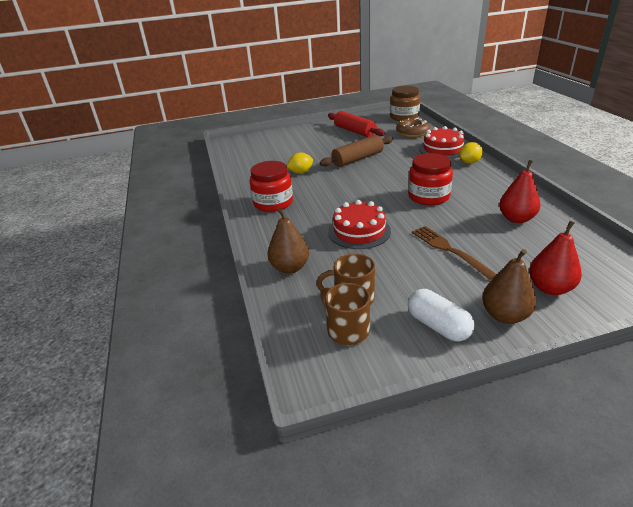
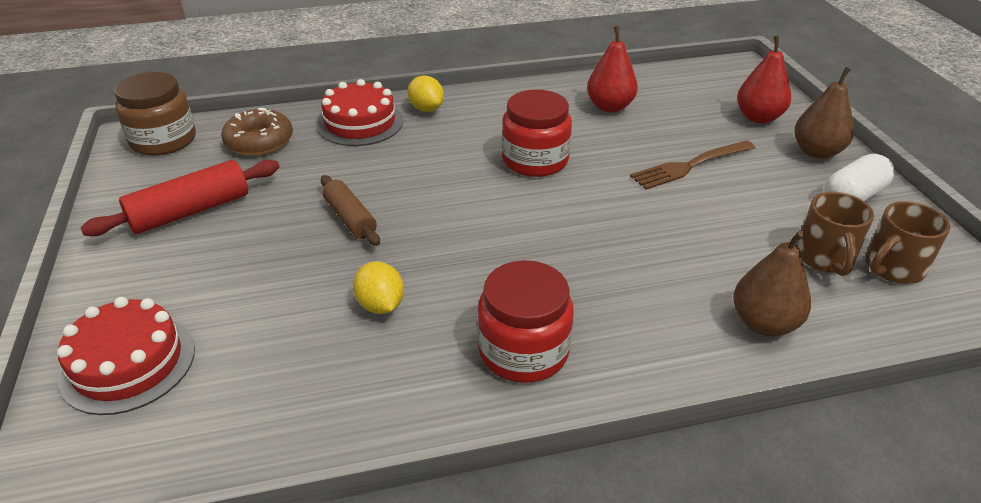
camera: 90 degrees left, 5 degrees up
(358, 159) = (350, 218): brown rolling pin -> brown rolling pin, size x0.66
(359, 231) = (643, 239): red cake -> red cake (128, 363)

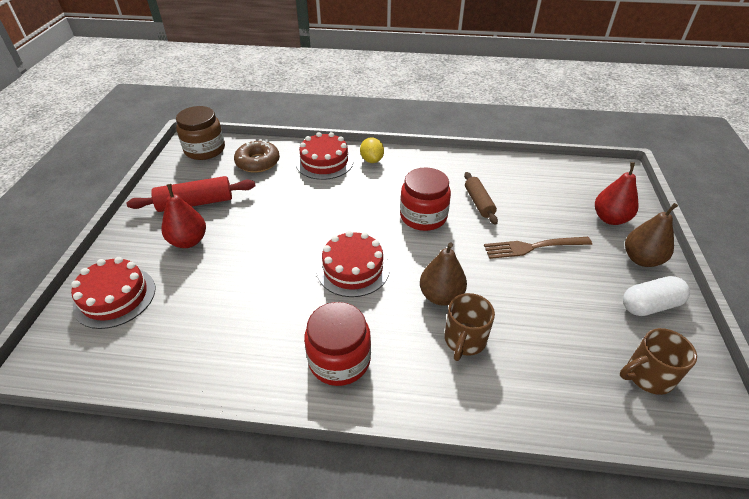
camera: 20 degrees right, 5 degrees up
(350, 218) = (283, 231): brown rolling pin -> brown rolling pin (478, 203)
(380, 305) = (269, 299): yellow lemon -> none
(477, 240) = (353, 269): none -> red cake
(610, 107) = (499, 185): red pear -> red pear (189, 241)
(763, 323) = (517, 391): brown pear -> brown pear (441, 296)
(825, 258) = (595, 352): brown mug -> brown mug (464, 340)

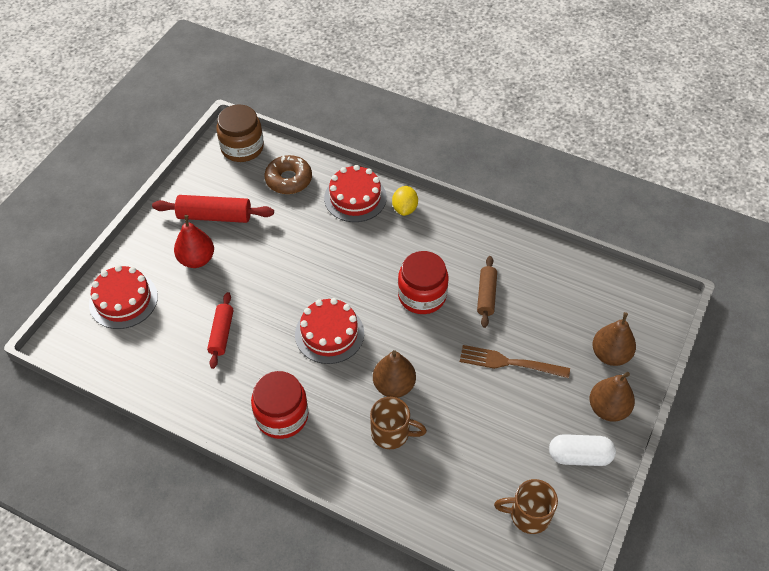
camera: 20 degrees right, 10 degrees up
(239, 299) = (221, 334): none -> red rolling pin
(464, 340) = (392, 433): brown mug -> brown mug turned 120 degrees counterclockwise
(610, 218) = (610, 355): red pear -> brown pear

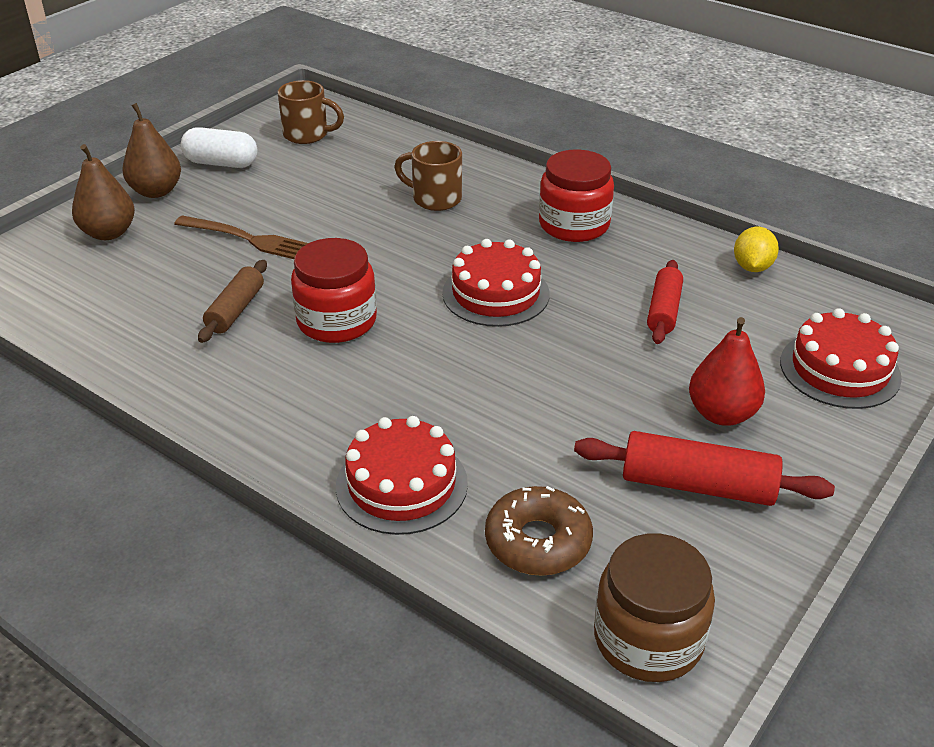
camera: 170 degrees left, 15 degrees down
(394, 386) = (418, 235): brown pear -> none
(404, 208) = (309, 451): yellow lemon -> yellow lemon (752, 267)

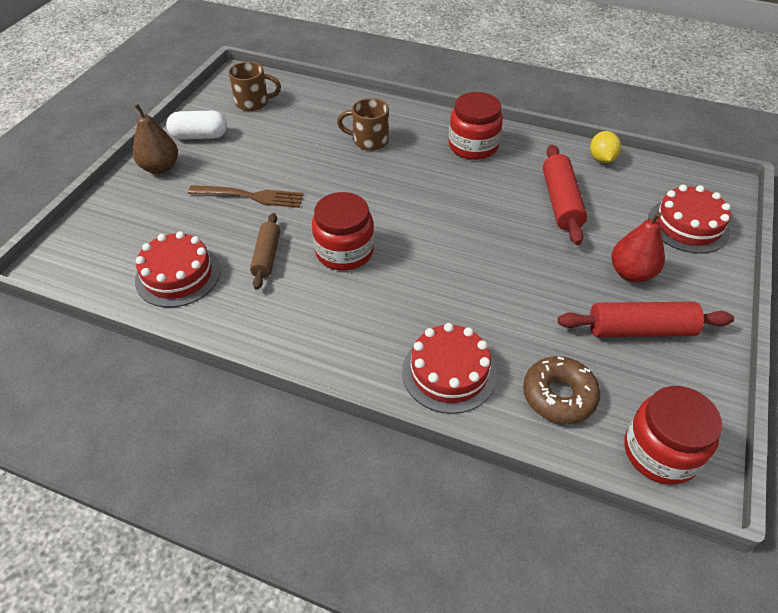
camera: 15 degrees left, 10 degrees up
(108, 233) = (139, 209): brown pear -> none
(496, 294) = (445, 209): red cake -> red cake (178, 275)
(648, 639) = (660, 452): brown jar -> red jar
(664, 311) = (561, 202): red rolling pin -> red rolling pin, size x1.51

